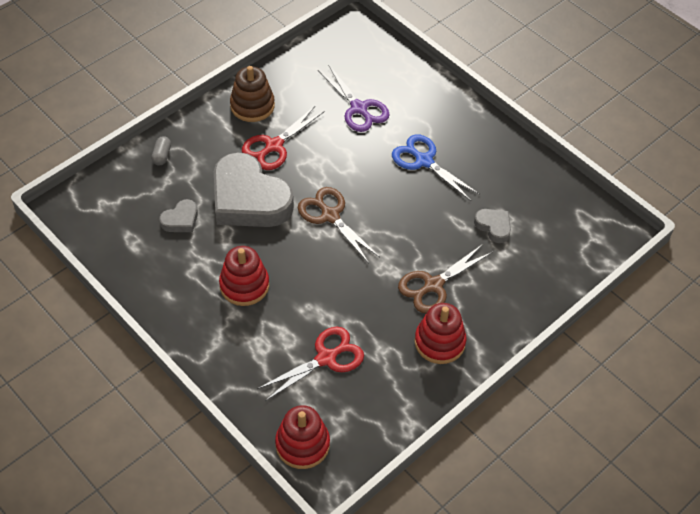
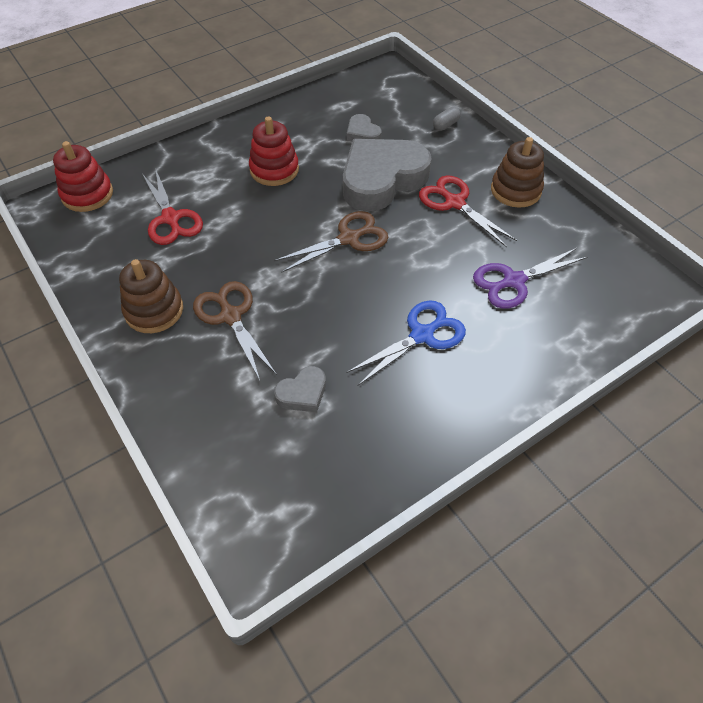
camera: 100 degrees right, 0 degrees up
(162, 155) = (445, 125): grey capsule -> grey capsule turned 60 degrees counterclockwise
(439, 342) = (154, 310): red stacking toy -> brown stacking toy

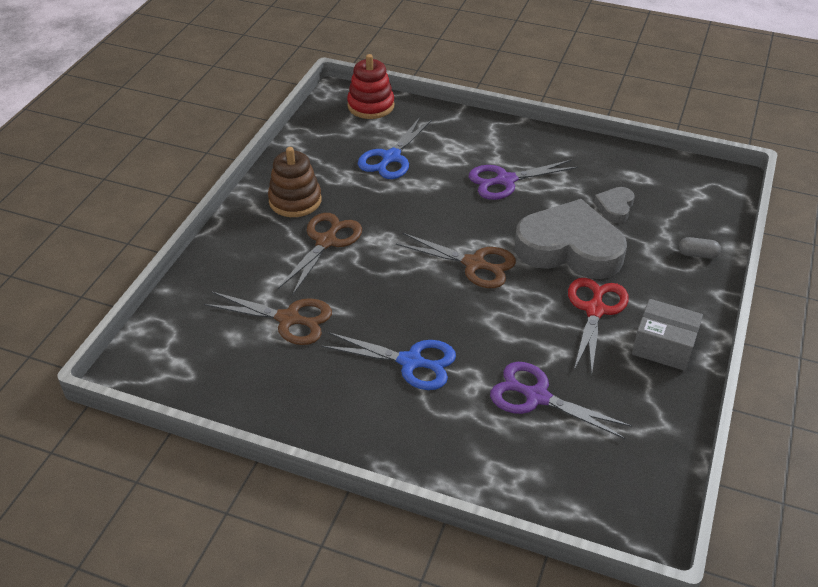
camera: 55 degrees right, 10 degrees down
(171, 218) = (391, 157): red scissors -> blue scissors
(274, 170) = (505, 180): red stacking toy -> purple scissors
(302, 393) = (288, 319): grey heart -> brown scissors
(515, 190) = (663, 346): brown stacking toy -> grey box

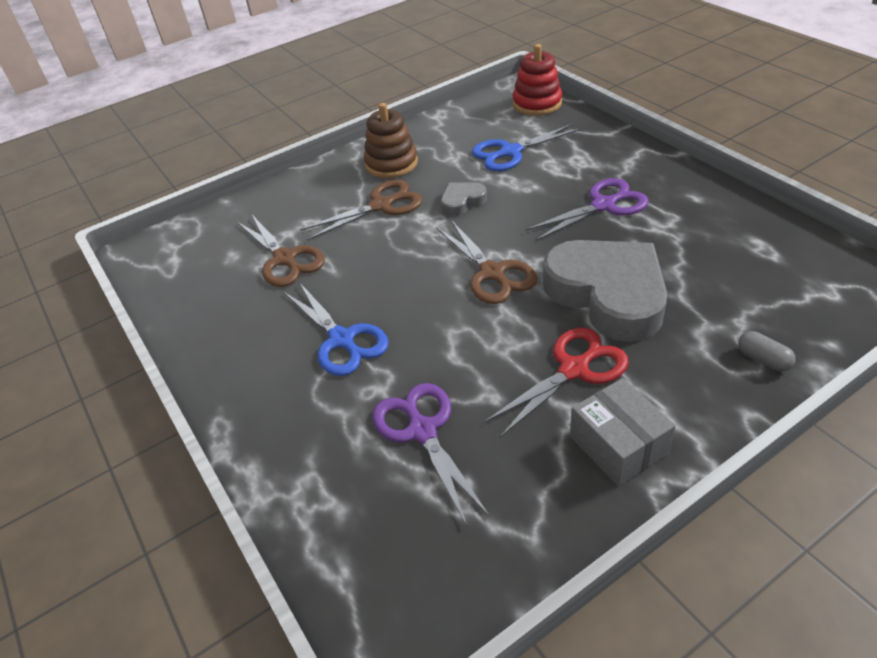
camera: 40 degrees right, 0 degrees up
(505, 180) = (603, 205): purple scissors -> purple scissors turned 135 degrees clockwise
(615, 207) = (703, 271): grey heart -> grey heart (462, 202)

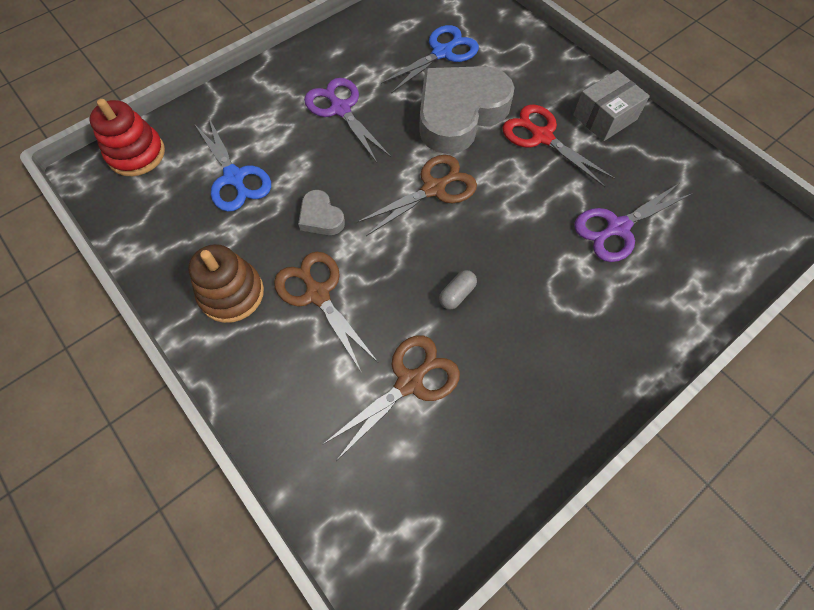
camera: 100 degrees left, 20 degrees up
(342, 340) = (528, 301): blue scissors -> blue scissors (442, 53)
(763, 359) = (519, 42): grey capsule -> grey capsule (457, 294)

